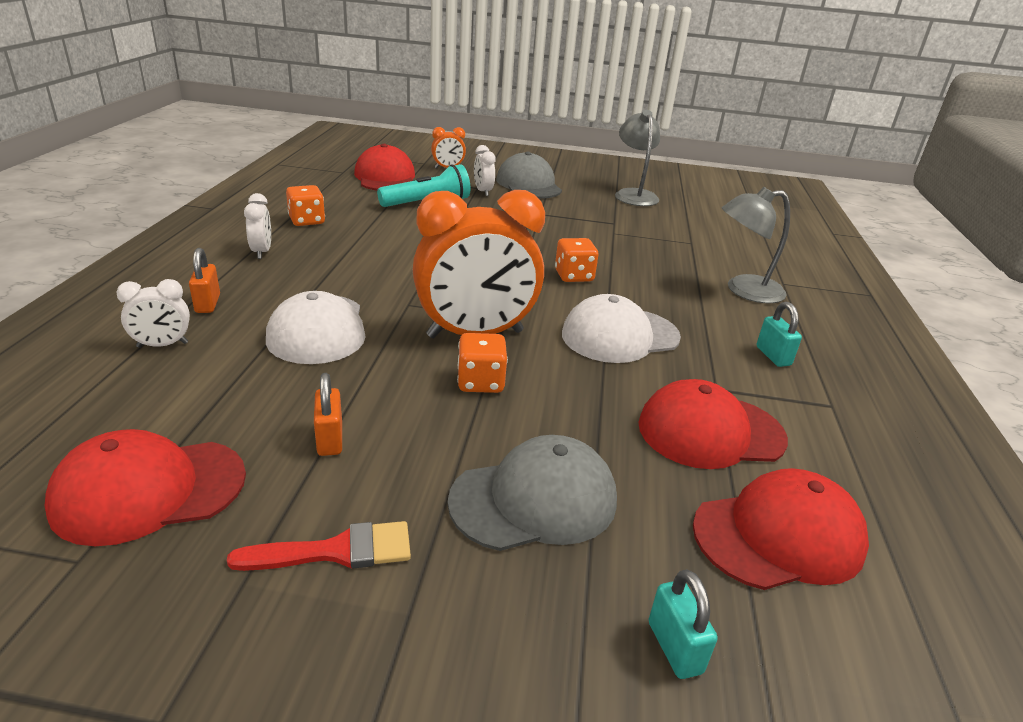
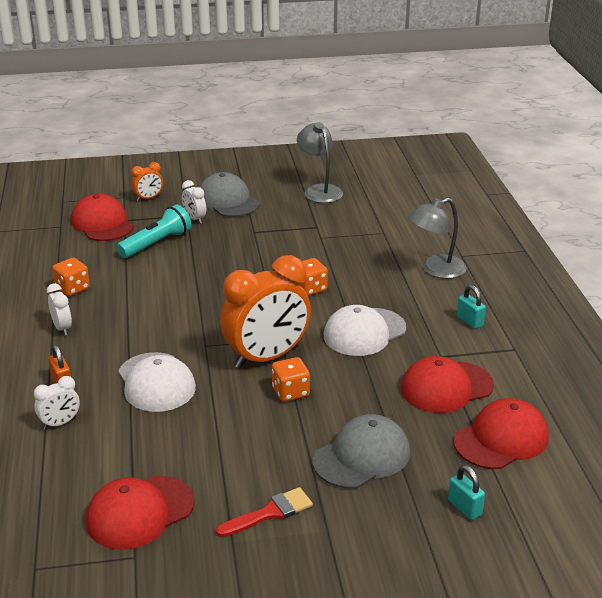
camera: 15 degrees left, 0 degrees up
(330, 439) = (221, 455): orange padlock -> none

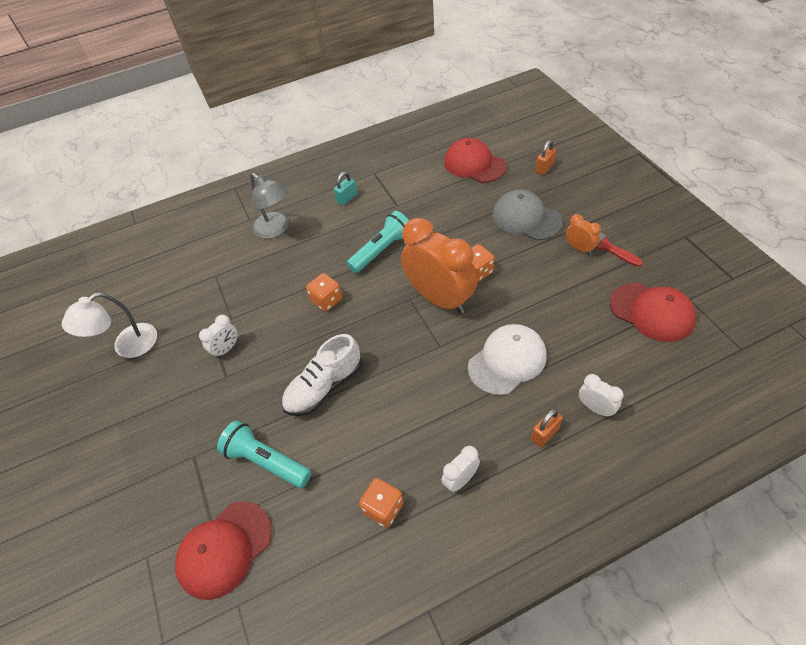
camera: 100 degrees left, 20 degrees up
(148, 198) = (150, 520): orange clock -> orange clock (579, 249)
(194, 219) = (202, 444): white clock -> white clock (226, 349)
(206, 276) = (324, 387): none -> white shoe
(228, 201) = (154, 425): grey cap -> none
(319, 190) = (127, 346): grey lamp -> white lamp
(364, 332) = (382, 250): white cap -> turquoise flashlight
(446, 387) = (432, 195): red cap -> none
(464, 508) = (544, 168): turquoise padlock -> orange padlock

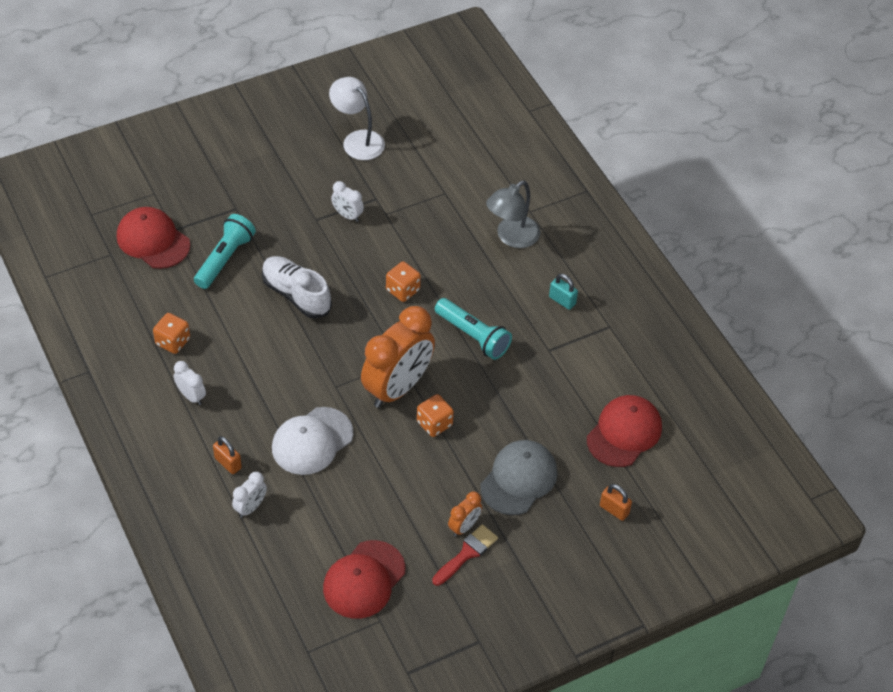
camera: 80 degrees right, 0 degrees up
(507, 361) = (312, 441): white cap -> white cap turned 90 degrees clockwise

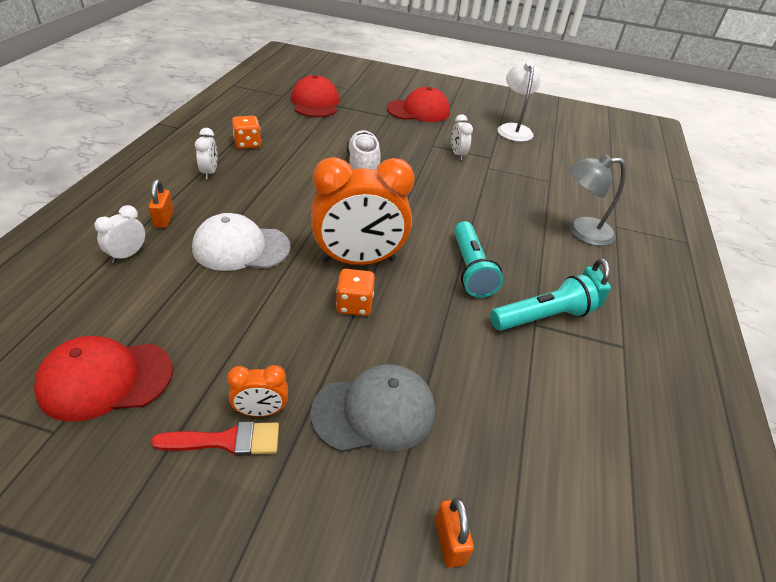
camera: 40 degrees right, 10 degrees down
(225, 259) = (344, 130): turquoise flashlight -> turquoise flashlight (541, 317)
(250, 507) = (127, 255): white clock -> white clock turned 135 degrees clockwise
(403, 290) = (446, 209): orange dice -> none
(624, 433) = (550, 458): red cap -> red cap (418, 111)

